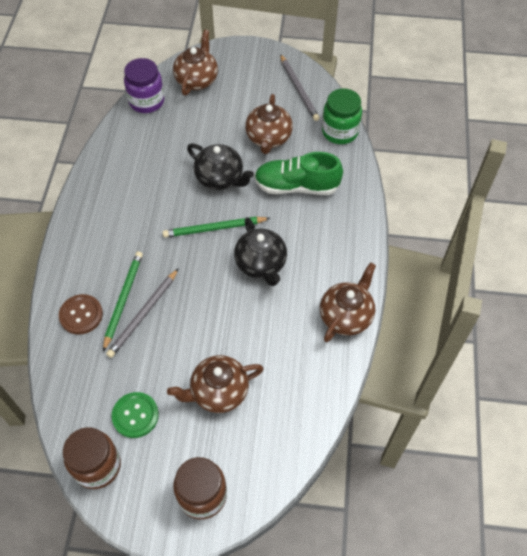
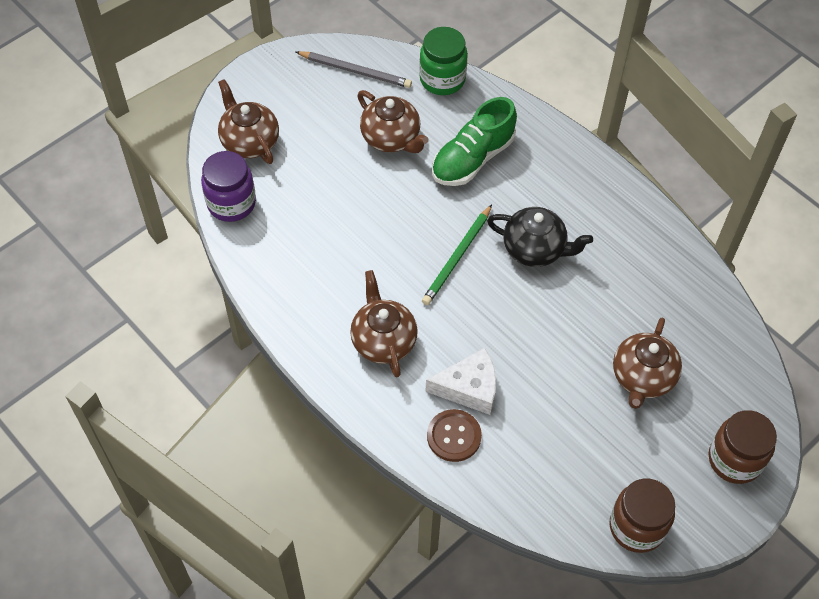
camera: 50 degrees left, 0 degrees up
(123, 299) = (469, 388): green pencil -> white cheese
(135, 415) = (609, 461): green button -> none
(143, 314) = (503, 382): grey pencil -> none
(220, 178) = (401, 211): black teapot -> none
(346, 316) = (650, 226): brown teapot -> brown teapot (383, 340)

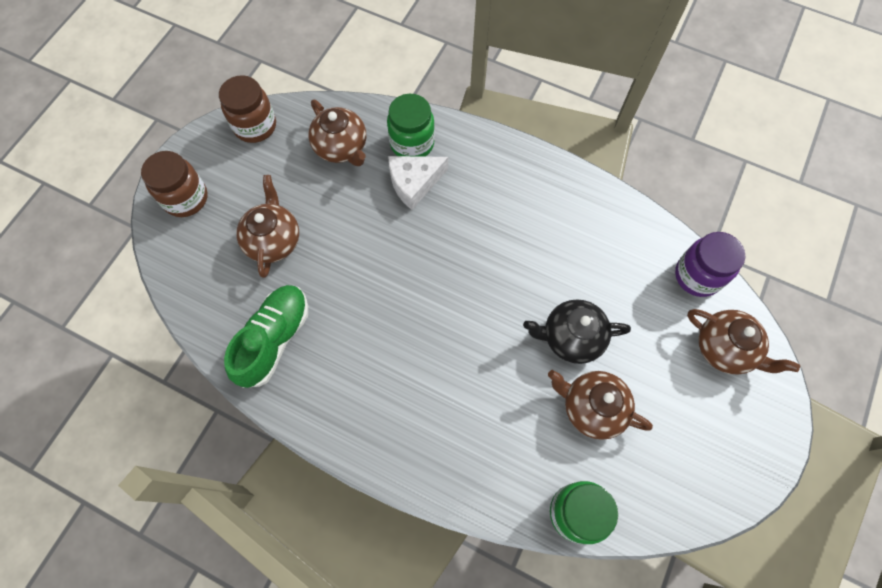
camera: 160 degrees right, 10 degrees up
(355, 71) = (674, 485): grey pencil -> none
(383, 340) = (499, 197): brown teapot -> brown teapot (341, 147)
(454, 436) = (412, 143): brown button -> green jar
(457, 257) = (470, 296): green pencil -> none
(473, 158) = (499, 414): green shoe -> green shoe (274, 339)
(535, 249) = (402, 330): black teapot -> black teapot (571, 337)

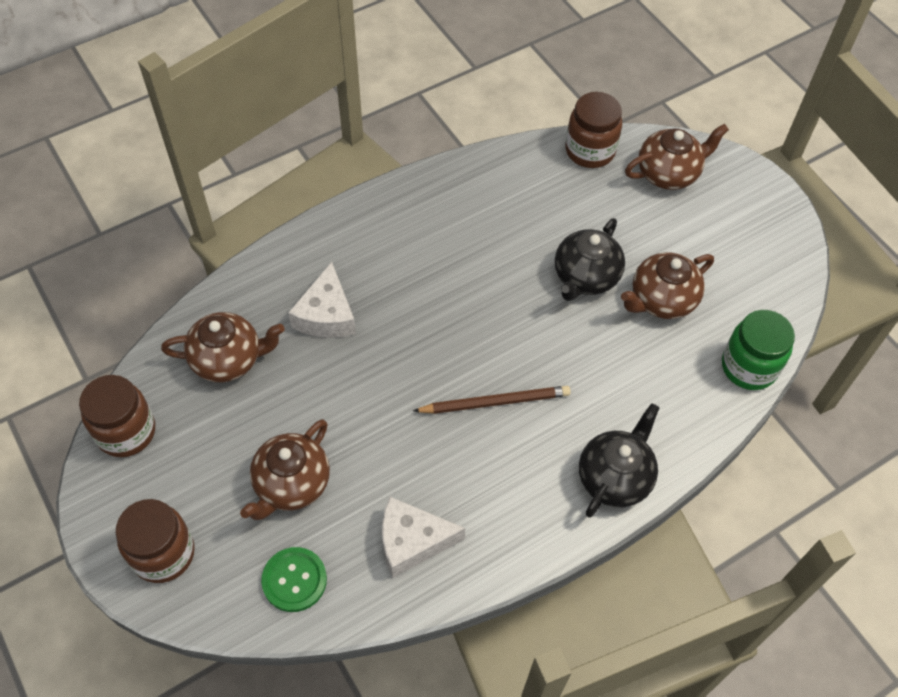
camera: 60 degrees left, 10 degrees down
(207, 283) = (294, 580): none -> green button
(273, 240) = (291, 484): brown teapot -> brown teapot turned 90 degrees counterclockwise
(274, 339) = (412, 541): green shoe -> white cheese
(406, 454) = (615, 477): none -> black teapot
(412, 143) = (277, 292): green jar -> none
(416, 333) = (495, 402): none -> brown pencil
(697, 275) = (590, 151): purple jar -> brown jar

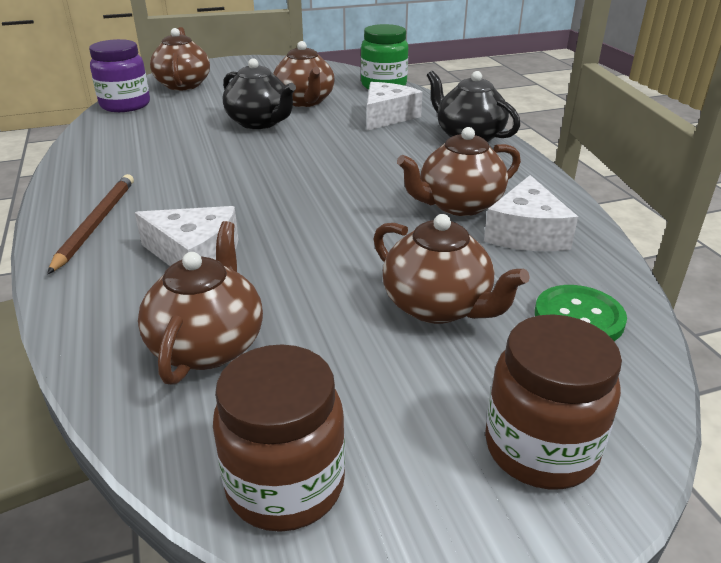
camera: 75 degrees left, 25 degrees down
(450, 483) = (458, 205): none -> brown teapot
(495, 402) = (372, 174): brown pencil -> brown pencil (96, 223)
(590, 151) = (125, 105): brown jar -> purple jar
(646, 389) = (387, 117): none -> white cheese

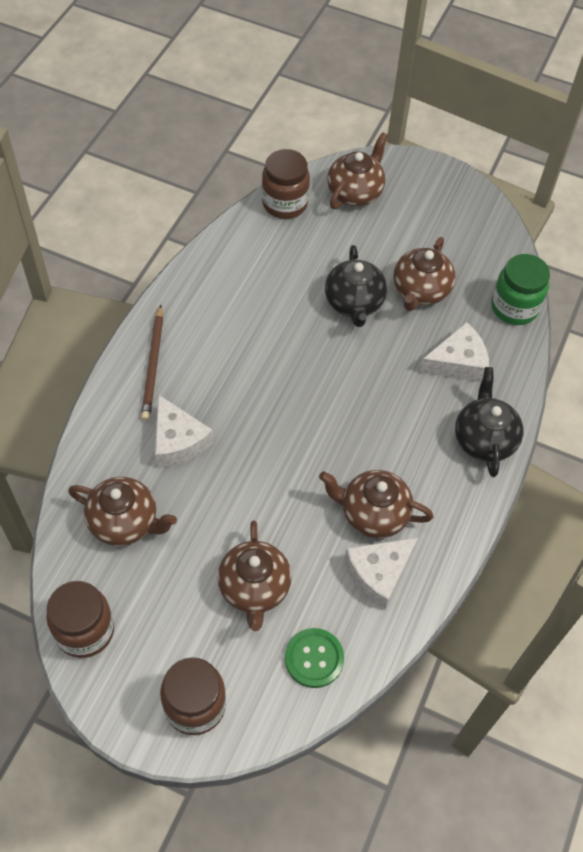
camera: 40 degrees right, 25 degrees up
(96, 223) = (153, 365): brown pencil -> brown pencil turned 135 degrees clockwise
(125, 105) = (285, 203): purple jar -> brown jar
(208, 345) = (125, 522): brown teapot -> brown teapot turned 60 degrees clockwise

